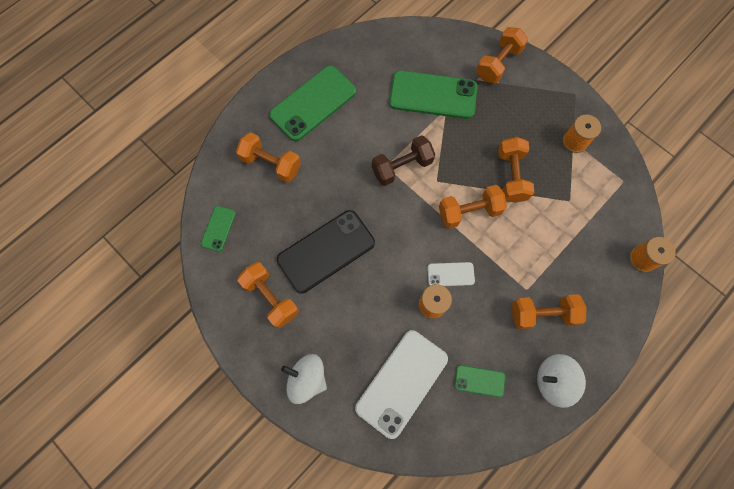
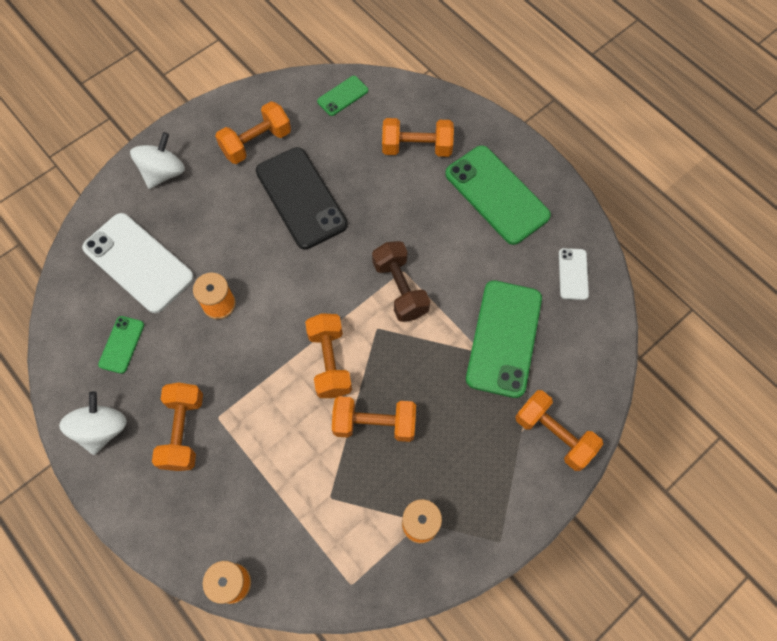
camera: 95 degrees right, 5 degrees down
(218, 228) = (342, 96): green phone -> green phone turned 60 degrees counterclockwise
(271, 164) = (416, 147): orange dumbbell -> orange dumbbell turned 60 degrees clockwise
(450, 274) = (252, 329): white phone -> white phone (573, 274)

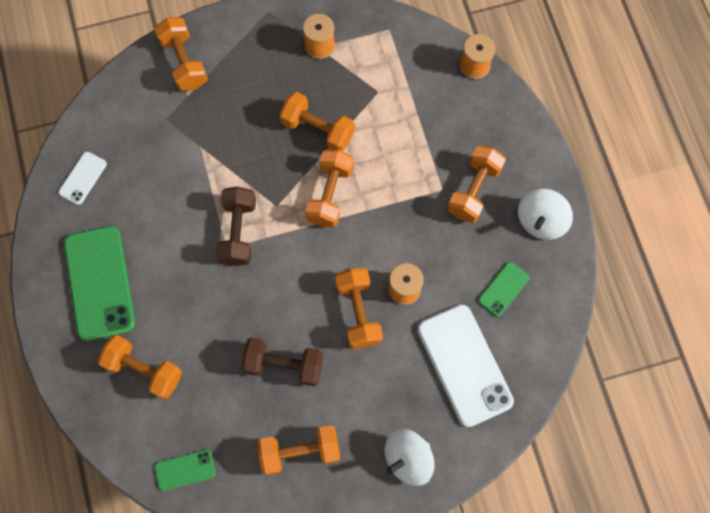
camera: 155 degrees left, 5 degrees up
(254, 266) = (358, 312): none -> orange dumbbell
(301, 198) = (284, 365): black phone -> brown dumbbell
(504, 338) = (176, 150): green phone -> none

